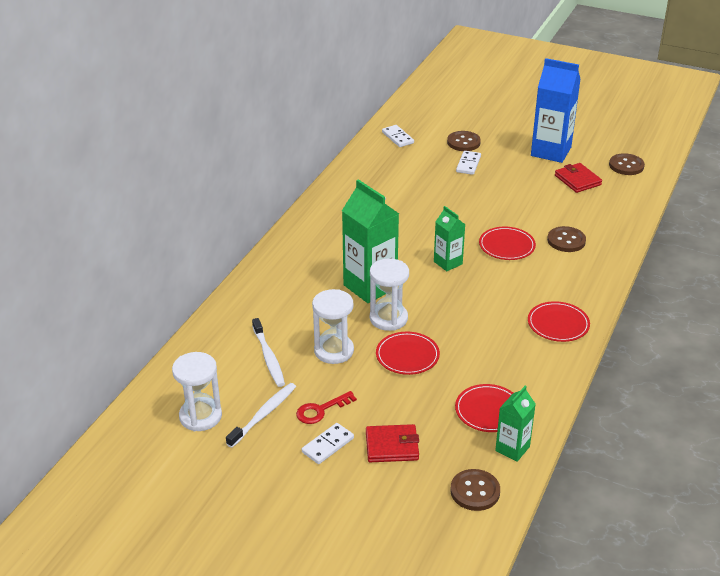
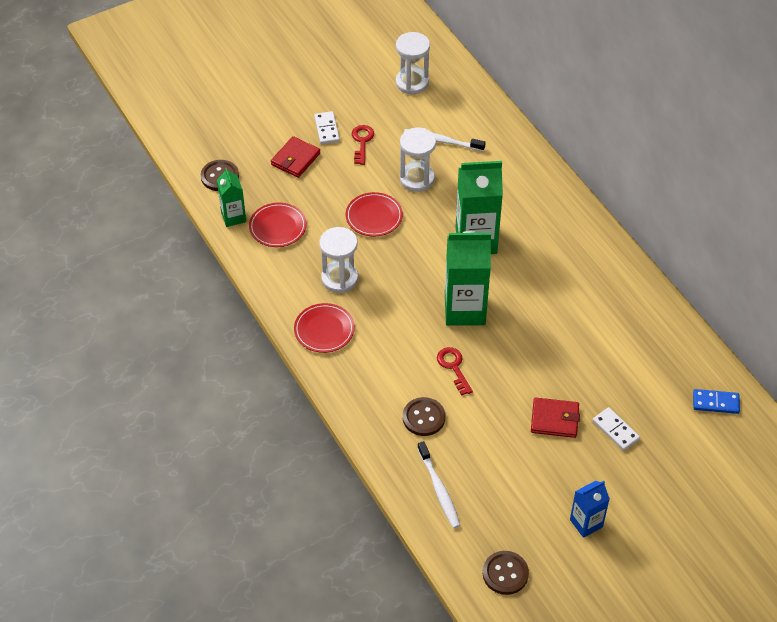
camera: 125 degrees right, 15 degrees up
(264, 414) = (385, 112): white toothbrush -> white toothbrush (439, 489)
(388, 318) = (426, 229): white hourglass -> white hourglass (339, 278)
(398, 137) = (715, 403): white domino -> blue domino
(448, 263) = (464, 310): green carton -> green carton, size x1.81
(463, 142) = (663, 455): brown button -> none
(507, 246) = (453, 367): red plate -> red key
(551, 151) = (586, 523): blue carton -> blue carton, size x0.55
(577, 180) = (513, 505): red wallet -> red wallet (554, 419)

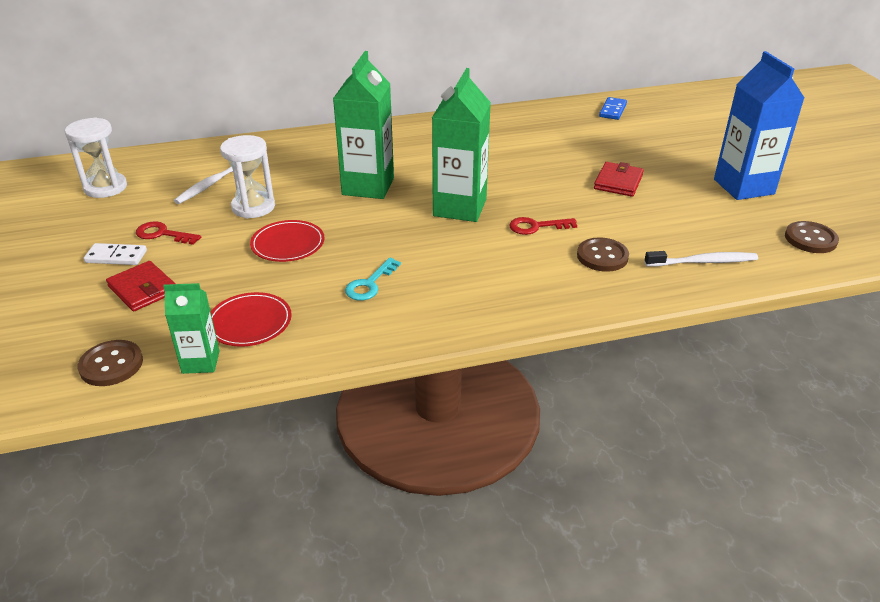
camera: 75 degrees left, 15 degrees down
(324, 330) = (447, 309): red plate -> none
(339, 278) = (370, 284): white hourglass -> turquoise key
(586, 523) = (743, 187): blue carton -> blue carton, size x1.81
(615, 430) = (635, 155): white domino -> none

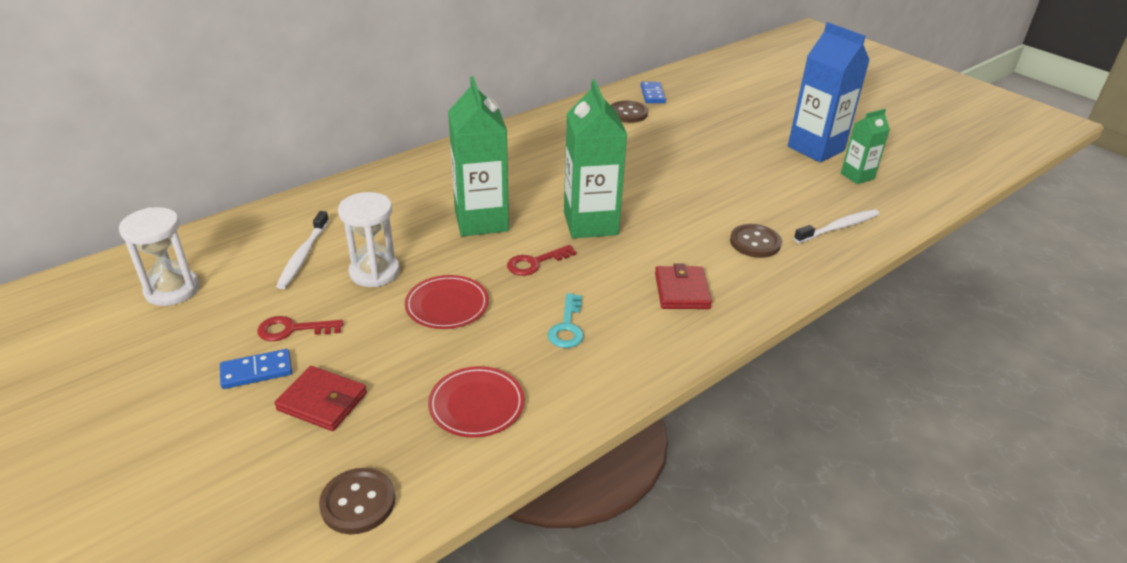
camera: 25 degrees left, 0 degrees up
(116, 256) = (256, 371): white domino -> blue domino
(201, 362) = (459, 466): green carton -> green carton (857, 176)
(536, 226) = (676, 226): red key -> red key (535, 263)
(618, 182) = (712, 166): red wallet -> red wallet (682, 291)
(810, 239) = (901, 186): brown button -> brown button (628, 113)

